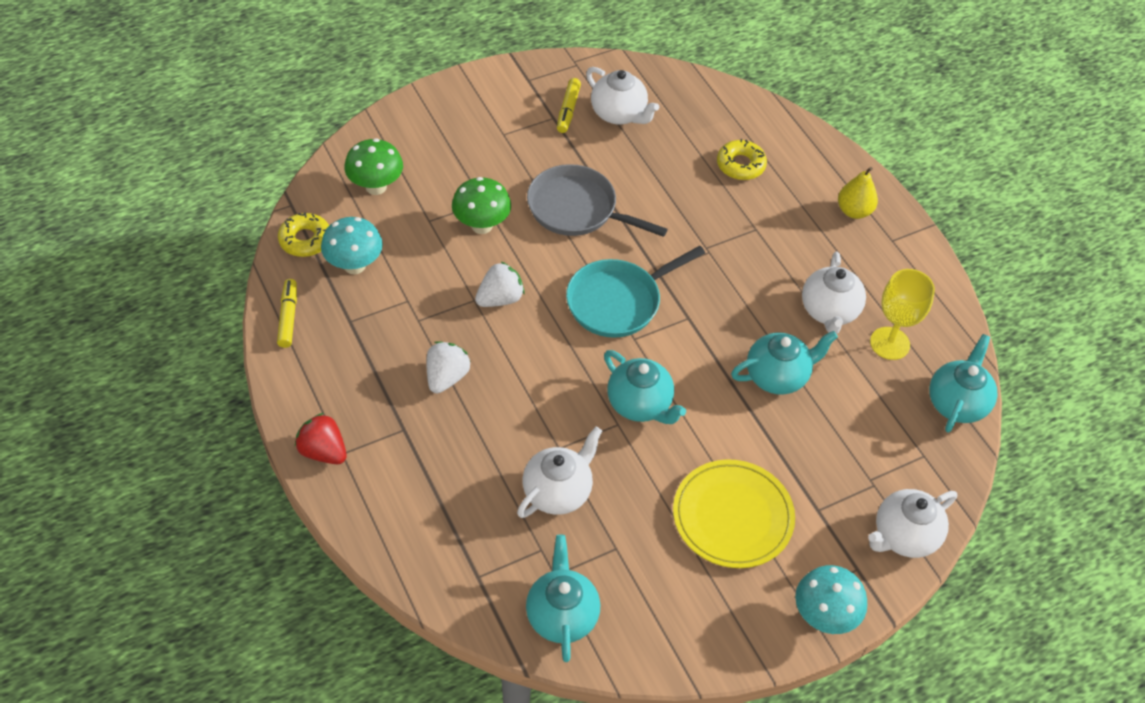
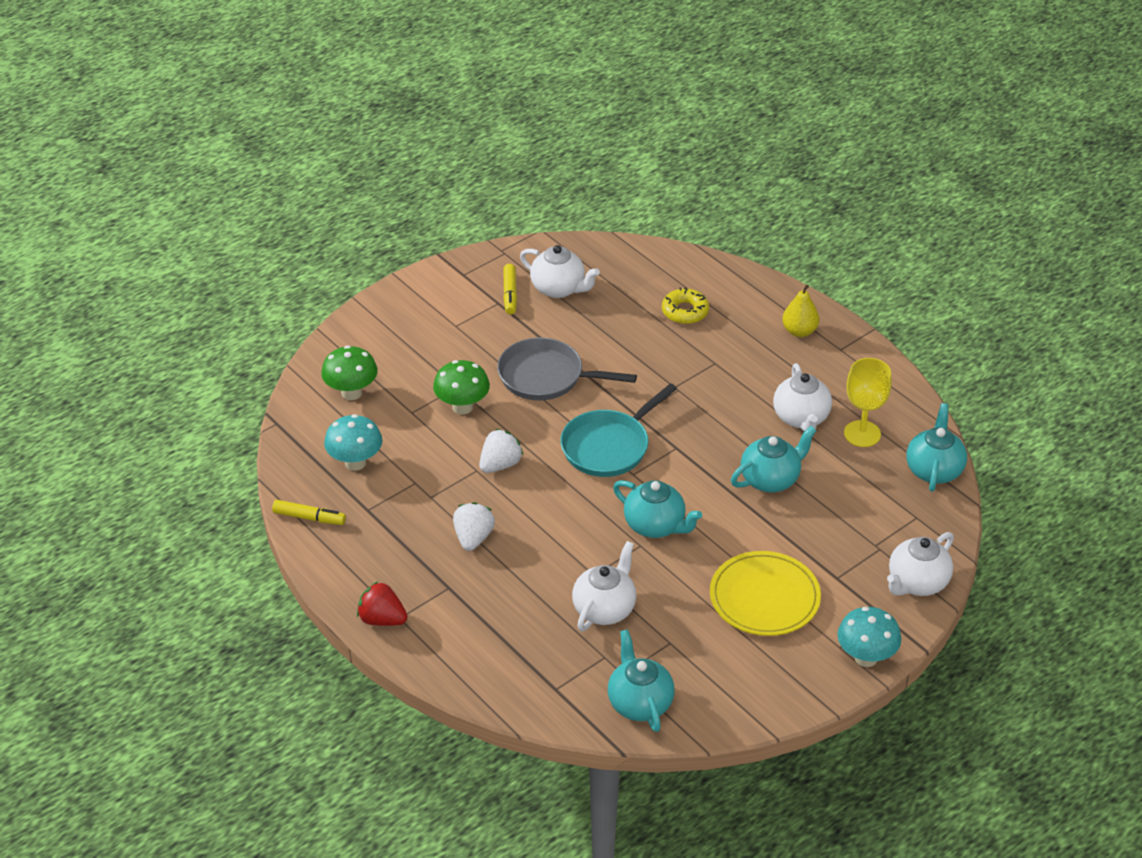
camera: 10 degrees left, 10 degrees down
(288, 317) = (309, 517): yellow marker -> yellow marker turned 120 degrees clockwise
(305, 240) = (301, 450): yellow donut -> none

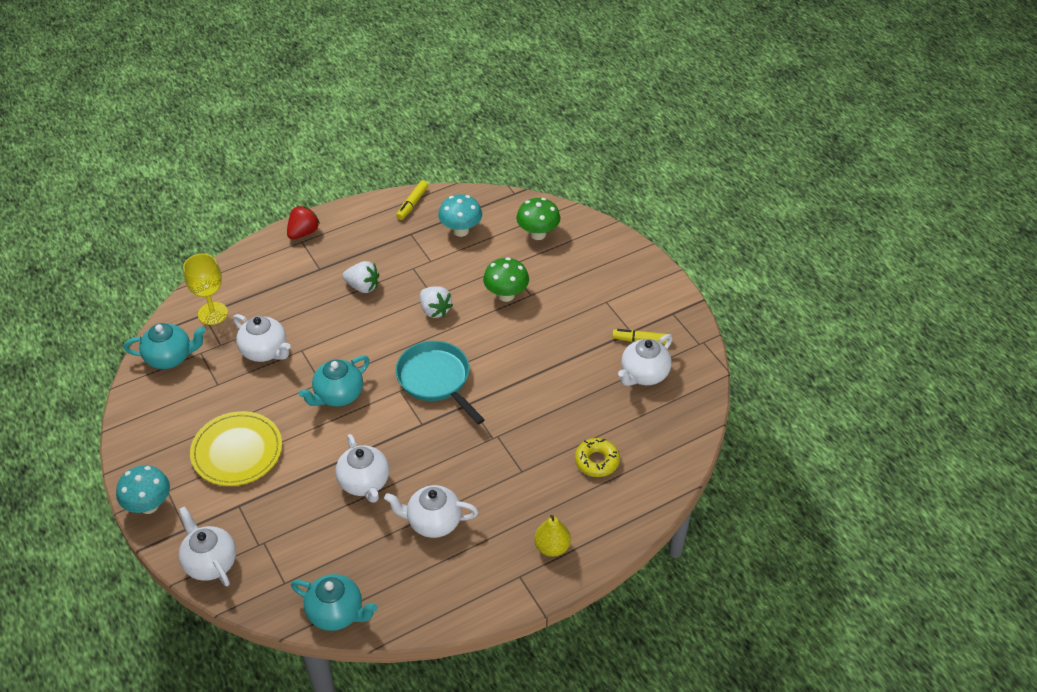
camera: 100 degrees right, 5 degrees up
(546, 376) = (530, 351): grey pan -> none
(771, 479) = (364, 483): turquoise teapot -> white teapot
(862, 434) = (400, 566): yellow goblet -> yellow goblet (213, 313)

